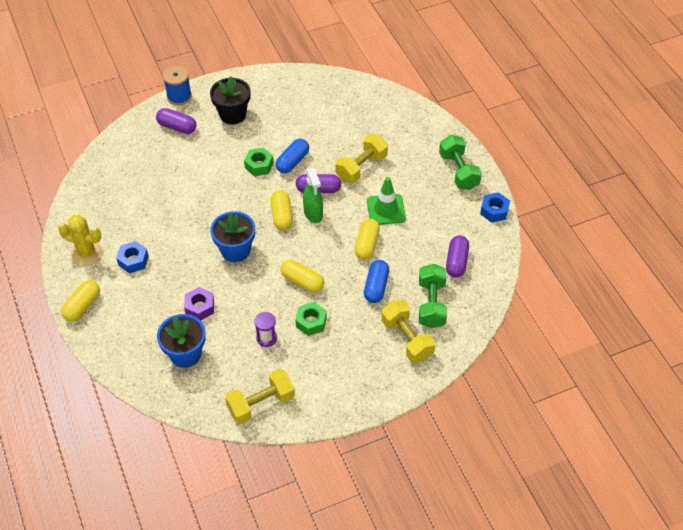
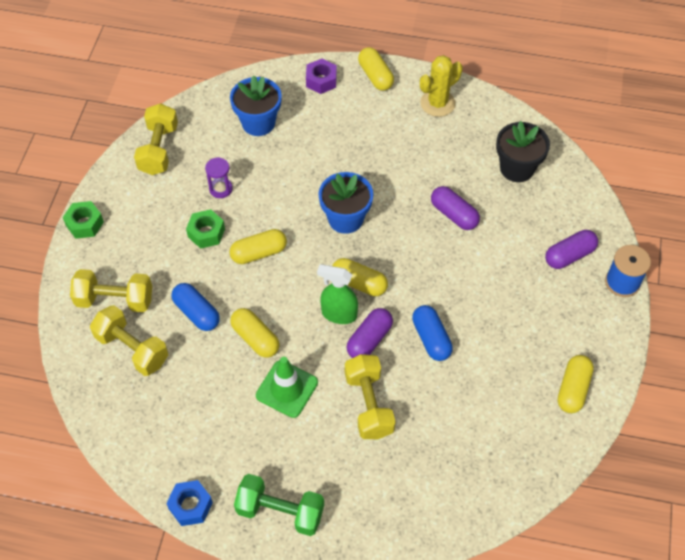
camera: 125 degrees right, 5 degrees up
(133, 260) = (400, 133): blue nut -> none
(200, 307) = (300, 157): purple nut -> purple nut (321, 80)
(232, 114) = (553, 320): black flower pot -> black flower pot (517, 168)
(259, 165) = (450, 302): green nut -> green nut (85, 224)
(273, 89) = (573, 389): none -> yellow capsule
(431, 304) = (132, 349): green dumbbell -> yellow dumbbell
(456, 262) = (159, 411): purple capsule -> purple capsule (453, 214)

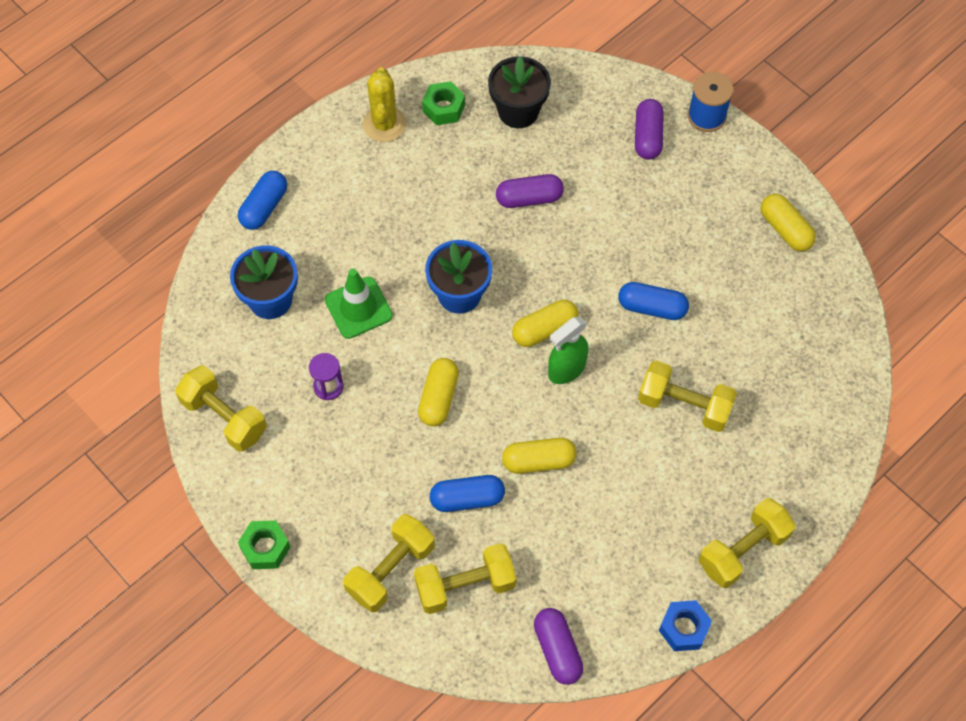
camera: 55 degrees left, 5 degrees up
(206, 233) = (374, 433): green nut -> green nut (443, 108)
(280, 511) = (743, 550): green dumbbell -> yellow dumbbell
(287, 389) = (616, 466): green traffic cone -> green traffic cone (358, 308)
(321, 80) = (264, 207): purple nut -> blue capsule
(369, 339) = (614, 360): purple capsule -> purple capsule (557, 650)
(375, 76) = (302, 155): yellow capsule -> none

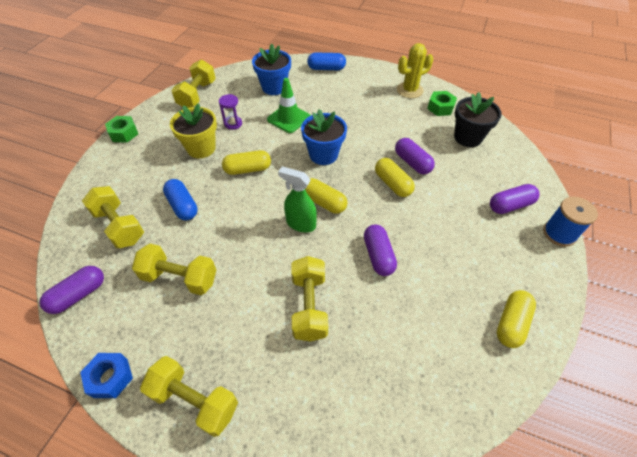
camera: 65 degrees right, 10 degrees down
(361, 446) = (201, 148): none -> yellow flower pot
(391, 570) = (122, 187): yellow dumbbell -> yellow dumbbell (180, 278)
(538, 461) = (224, 233): yellow capsule -> yellow capsule (392, 184)
(652, 307) = (378, 256): blue capsule -> purple capsule

